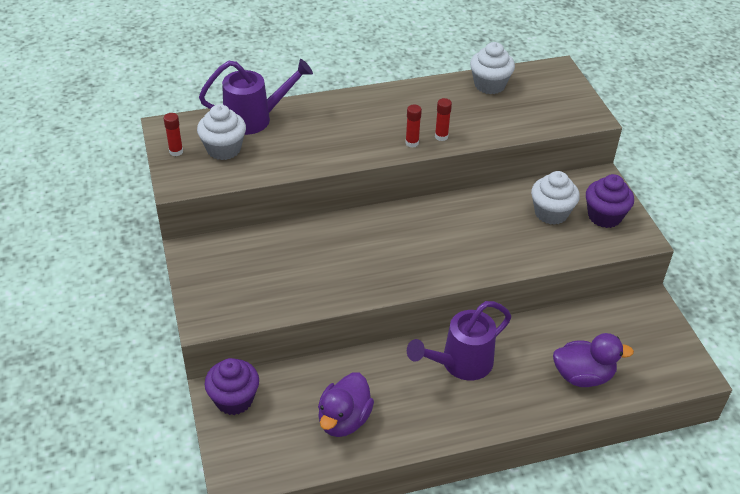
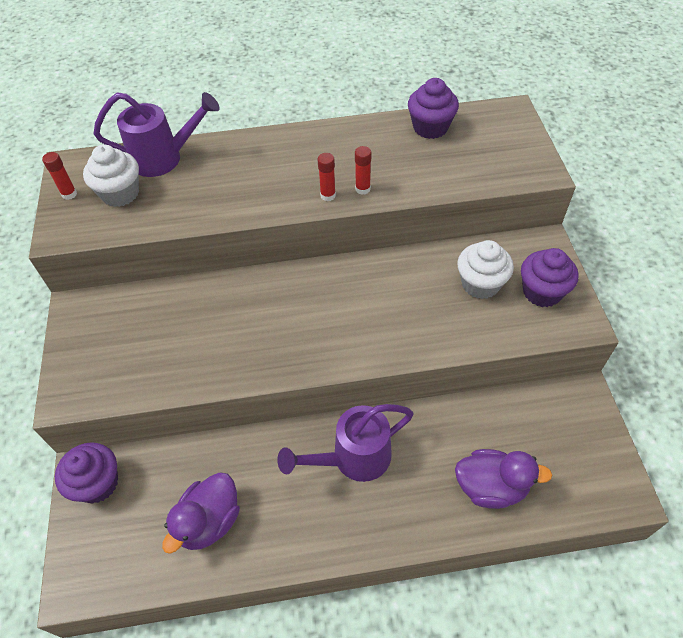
camera: 10 degrees right, 10 degrees up
(489, 85) = (430, 127): white cupcake -> purple cupcake

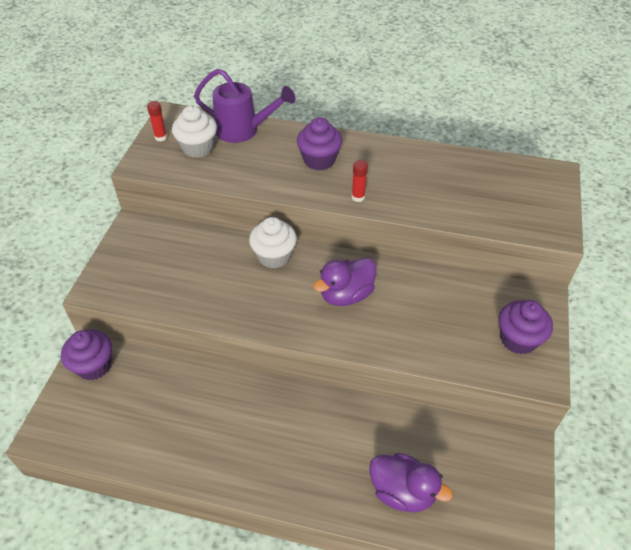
camera: 20 degrees right, 5 degrees down
(209, 521) = (161, 427): purple duck -> purple duck (346, 295)
(354, 458) = (297, 422): purple watering can -> none
(362, 189) = (389, 200): red glue stick -> none
(430, 127) = (474, 167): purple cupcake -> purple cupcake (319, 160)
(480, 284) = (465, 314): white cupcake -> white cupcake (274, 256)

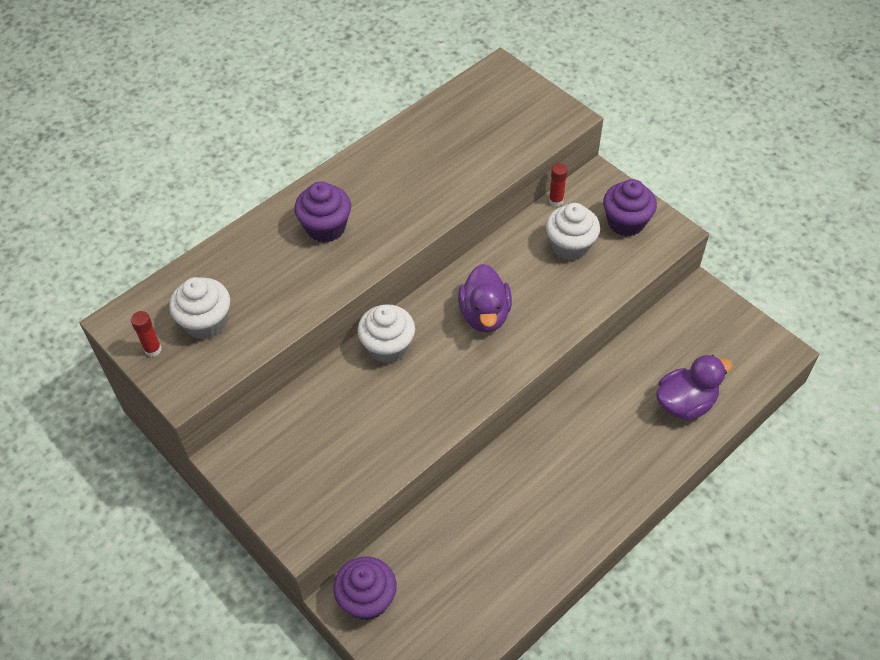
camera: 55 degrees left, 5 degrees up
(243, 130) = (215, 268): purple watering can -> none
(358, 197) = (407, 226): red glue stick -> red glue stick (556, 201)
(458, 314) = (570, 246): none -> white cupcake

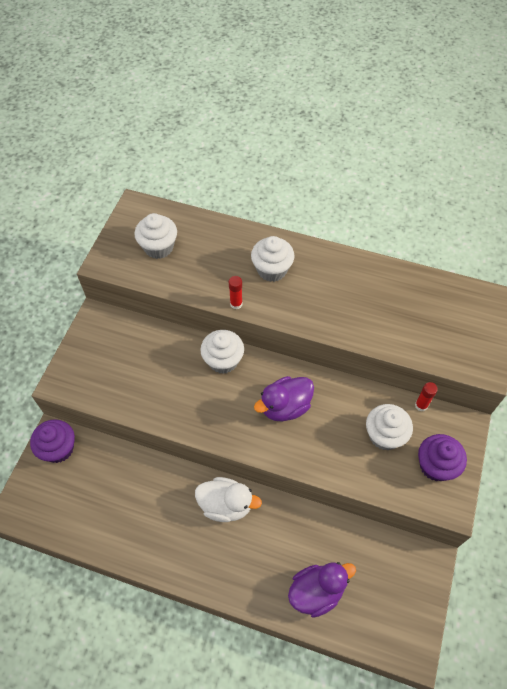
camera: 60 degrees right, 5 degrees up
(153, 349) = (124, 232): red glue stick -> red glue stick (236, 304)
(326, 227) = (272, 270): purple cupcake -> white cupcake
(547, 444) = (226, 505): none -> white duck
(685, 403) = (316, 591): purple duck -> purple duck turned 60 degrees counterclockwise

